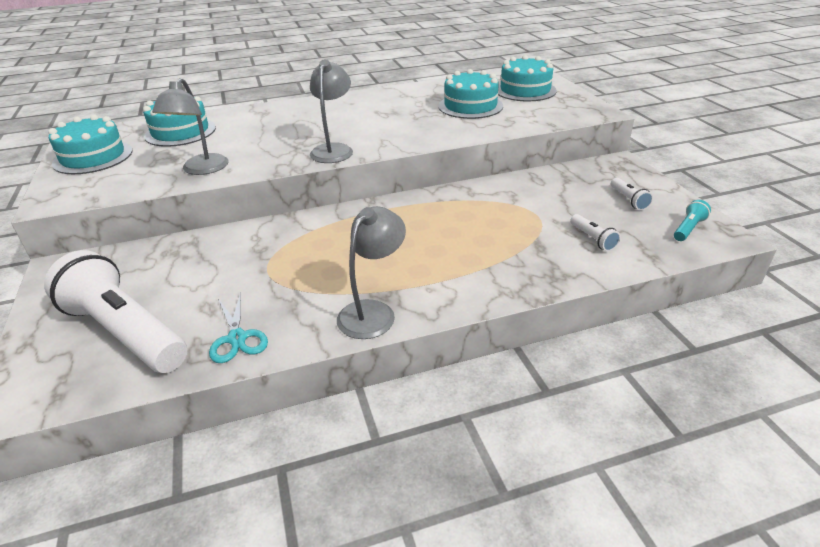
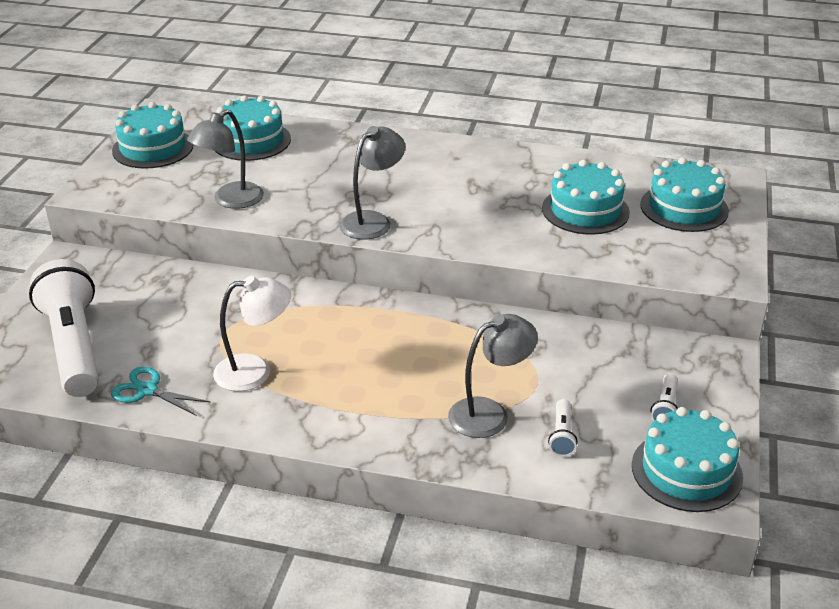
camera: 30 degrees right, 0 degrees up
(237, 338) = (147, 390): turquoise scissors -> turquoise scissors turned 105 degrees clockwise
(323, 286) = (255, 371): none -> white lamp
(373, 312) = (272, 416): grey lamp -> grey lamp (489, 413)
(688, 228) = (686, 471): turquoise flashlight -> turquoise cake

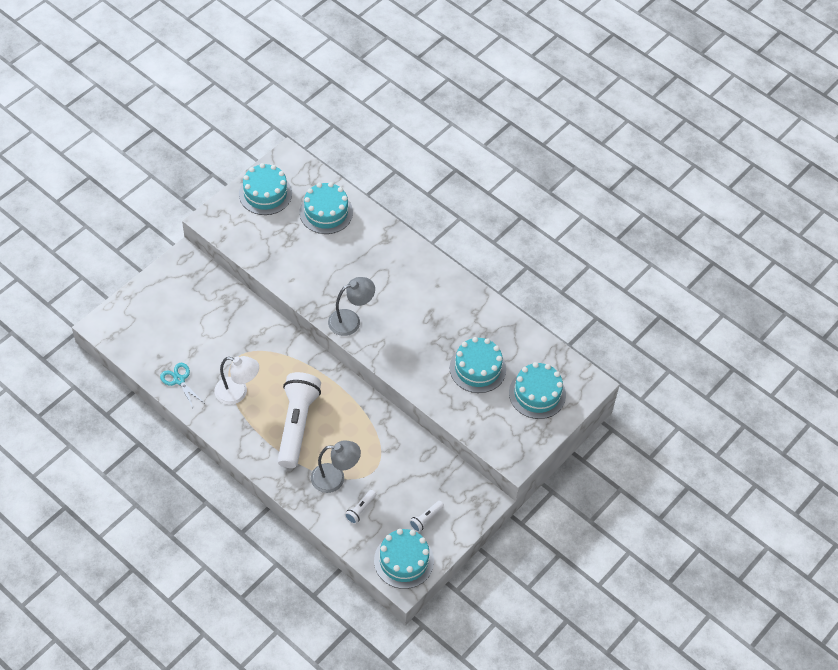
camera: 25 degrees right, 20 degrees up
(73, 346) = (158, 330): white flashlight -> white flashlight (296, 425)
(230, 200) = (283, 265): grey lamp -> none

